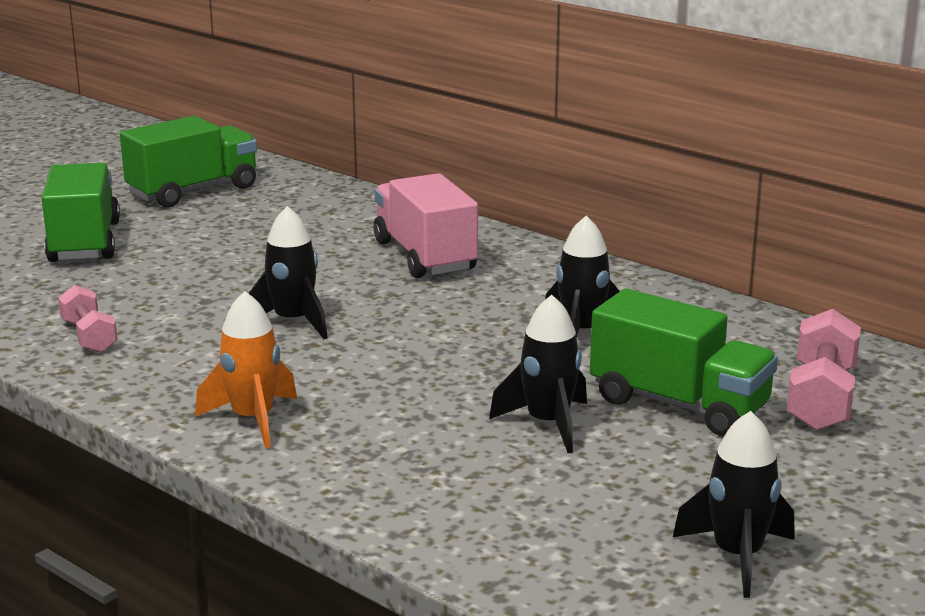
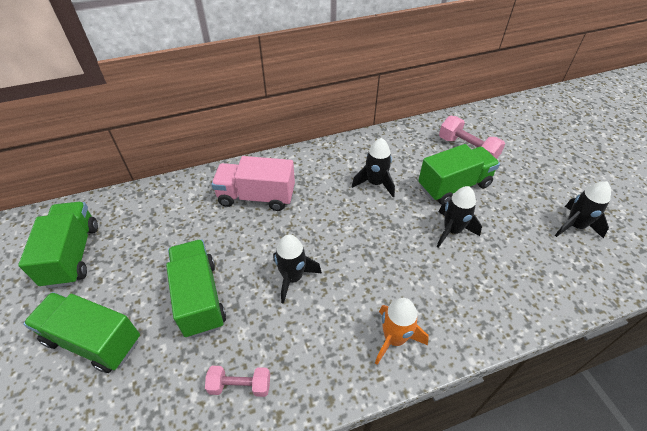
camera: 60 degrees left, 25 degrees up
(198, 276) = (200, 297): none -> green truck

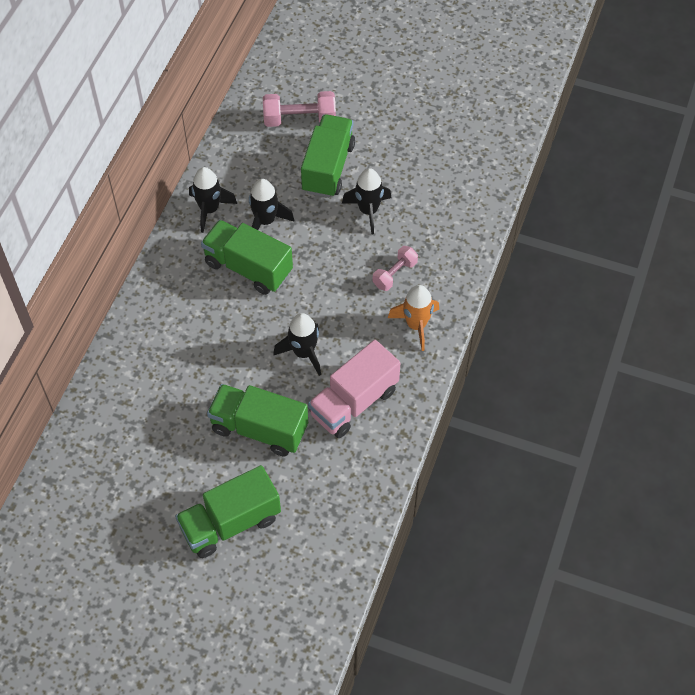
camera: 50 degrees left, 10 degrees up
(73, 255) = (113, 504): green truck -> green truck (248, 268)
(240, 385) = (361, 443): pink dumbbell -> pink dumbbell (395, 274)
(256, 197) = (187, 322): pink truck -> pink truck (354, 402)
(574, 226) = (444, 129): black rocket -> black rocket (209, 210)

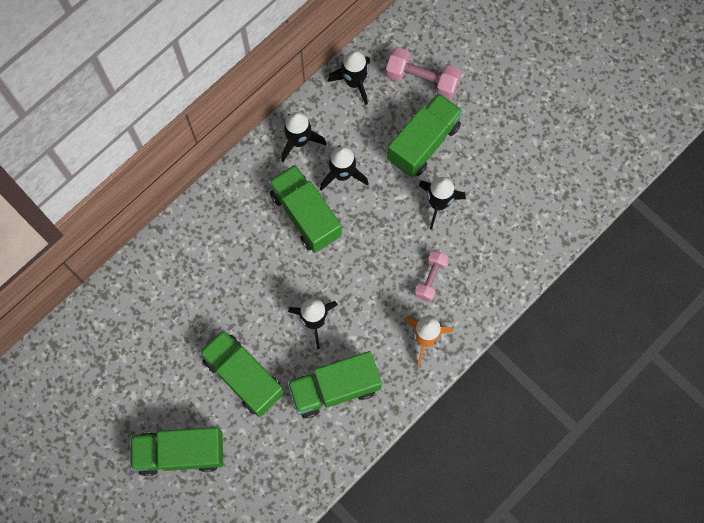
camera: 25 degrees right, 15 degrees up
(237, 143) = (354, 82): none -> black rocket
(354, 402) = (335, 388): pink truck -> green truck
(395, 274) = (430, 278): pink dumbbell -> pink dumbbell turned 45 degrees counterclockwise

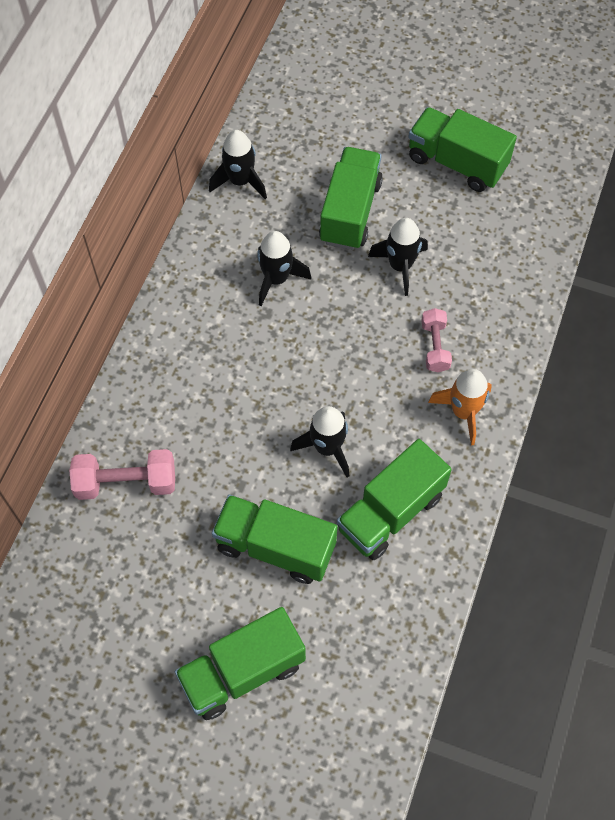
camera: 25 degrees left, 10 degrees down
(299, 141) = (209, 264): black rocket -> none
(306, 215) = (257, 338): green truck -> green truck (457, 163)
(422, 80) = (314, 151): pink dumbbell -> pink dumbbell (126, 482)

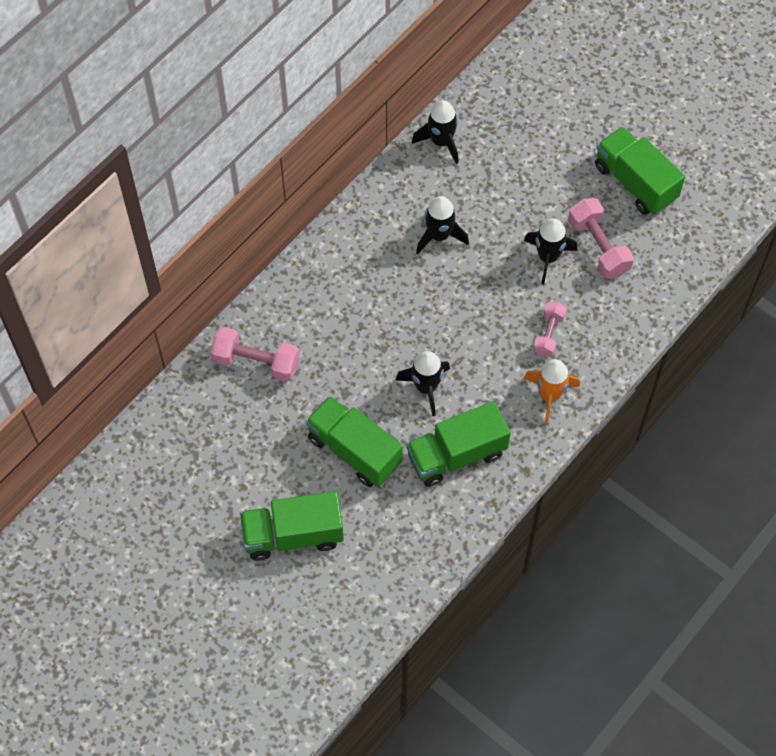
camera: 20 degrees right, 0 degrees up
(350, 212) = (524, 197): green truck -> none
(447, 239) = (598, 247): none -> pink dumbbell

